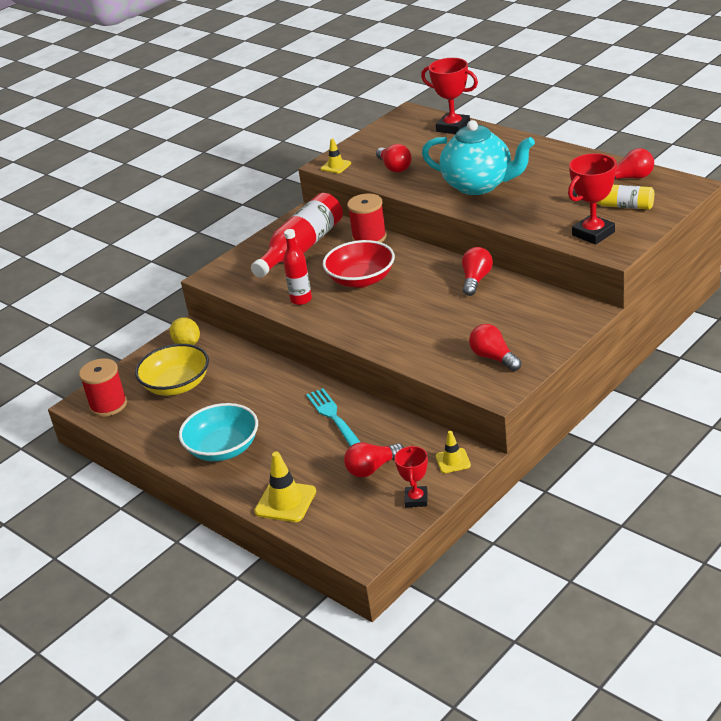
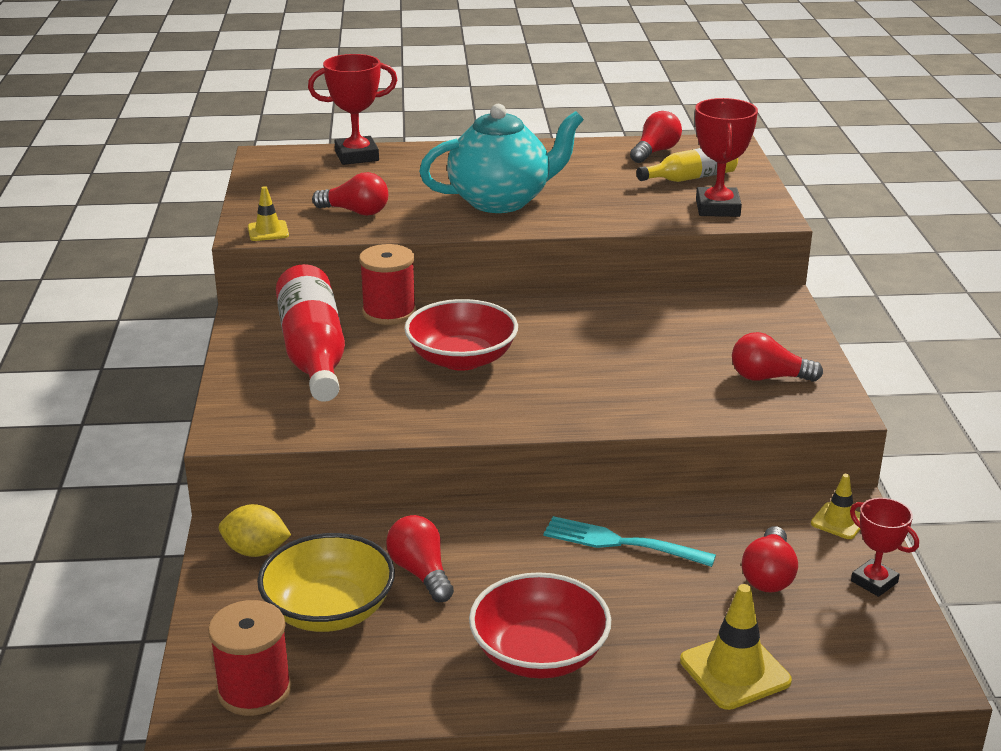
camera: 50 degrees left, 5 degrees down
(223, 448) = (539, 654): turquoise bowl -> red bowl
(301, 299) = (419, 409): red bottle -> none
(476, 280) = (604, 311): red light bulb -> red light bulb (421, 573)

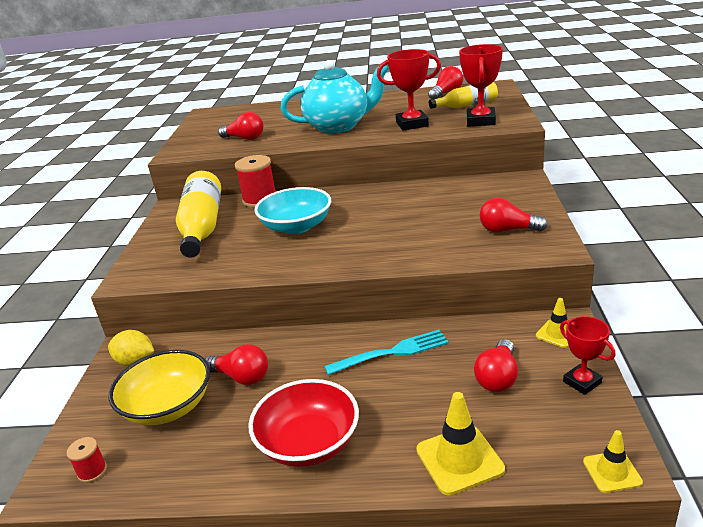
camera: 10 degrees right, 0 degrees up
(254, 690) = (92, 471): red spool -> red spool, size x0.52
(268, 231) = (186, 152): yellow traffic cone -> yellow traffic cone (612, 472)
(313, 353) = (202, 227): red bottle -> yellow bottle
(357, 156) = (259, 109): red trophy -> red trophy (412, 124)
(421, 573) = (241, 377): red light bulb -> red light bulb turned 135 degrees clockwise
(461, 359) = (296, 226): red bowl -> turquoise bowl
(622, 543) = (391, 353): turquoise fork -> turquoise fork turned 135 degrees clockwise

